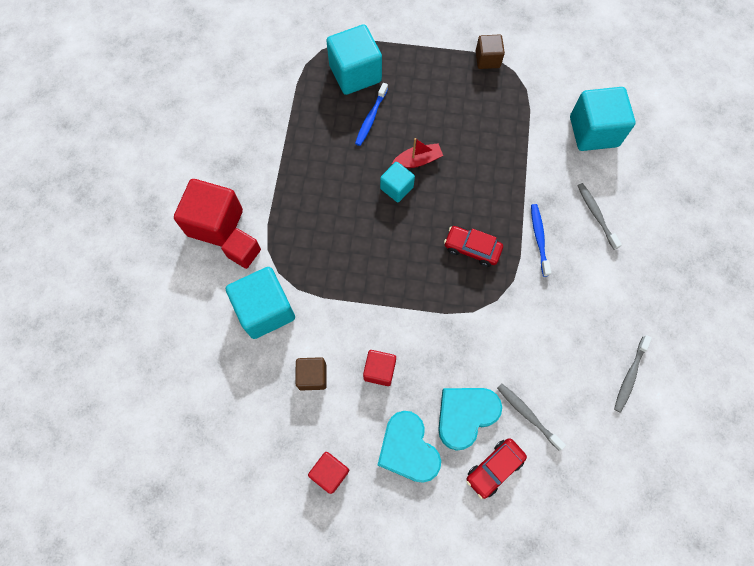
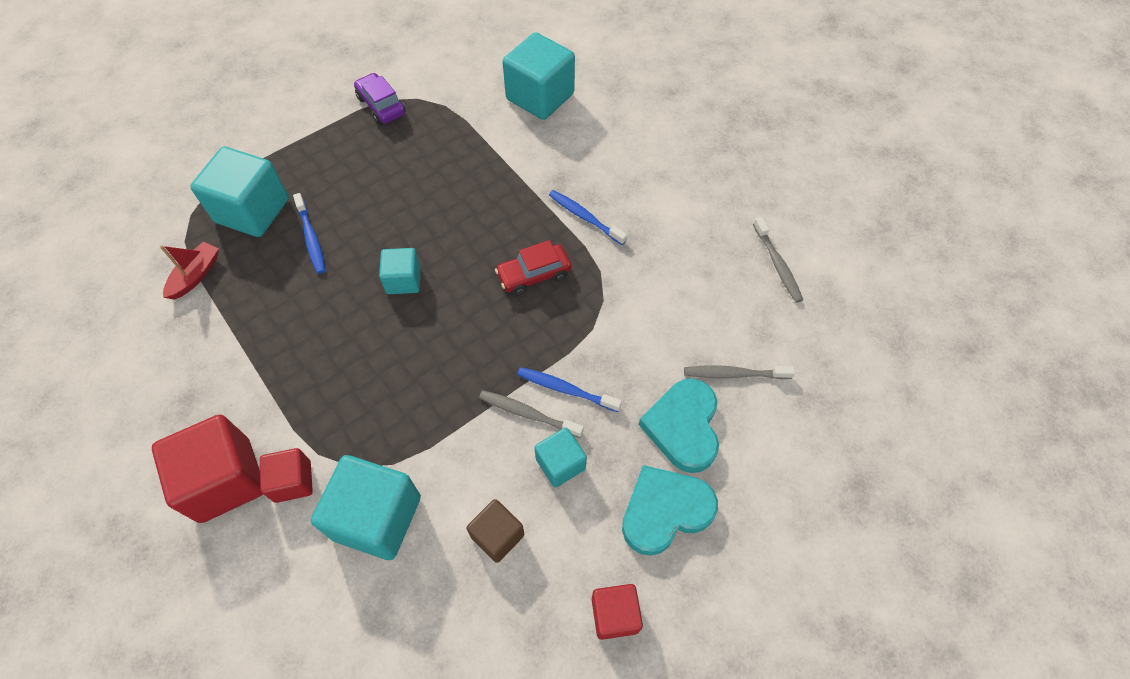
camera: 45 degrees left, 10 degrees down
(379, 370) = (560, 464): red cube -> turquoise cube
(408, 449) = (665, 511): turquoise heart -> turquoise heart turned 135 degrees clockwise
(417, 160) = (400, 240): red boat -> red boat (195, 276)
(422, 333) = (566, 389): none -> blue toothbrush
(487, 59) = (381, 106): brown cube -> purple car
(494, 468) = (758, 449): red car -> none
(596, 215) = (612, 160): grey toothbrush -> grey toothbrush (528, 414)

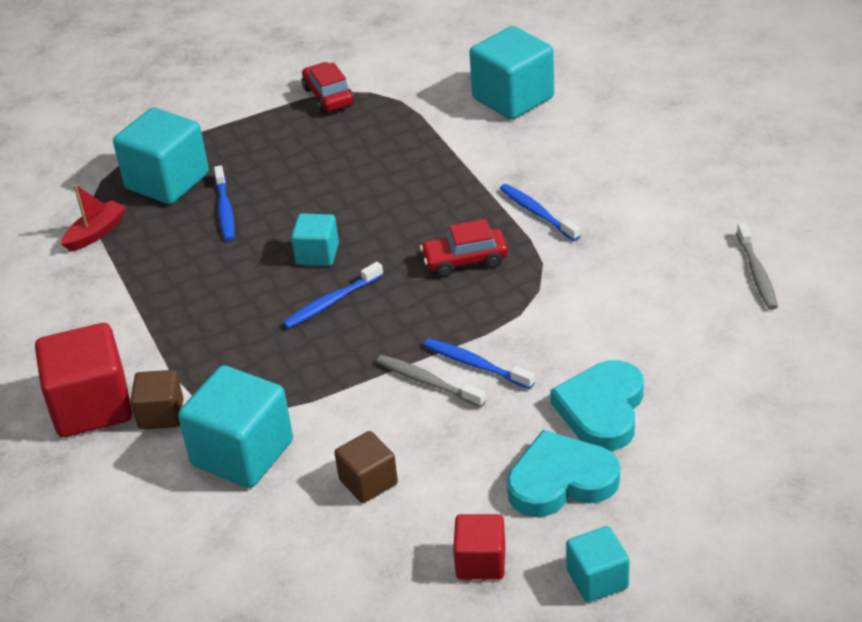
camera: 15 degrees right, 20 degrees down
(293, 481) = (161, 414): red cube -> brown cube
(381, 106) = (328, 97): purple car -> red car
(426, 333) = (331, 302): none -> blue toothbrush
(560, 464) = (453, 428): turquoise cube -> turquoise cube (597, 579)
(734, 374) = (675, 368): grey toothbrush -> none

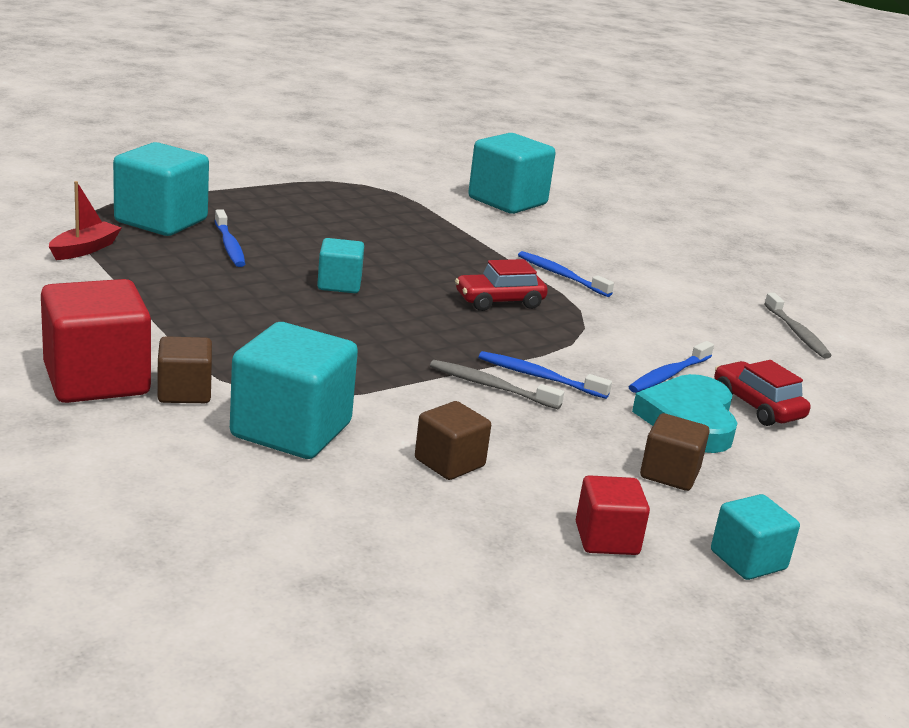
camera: 15 degrees left, 15 degrees down
(328, 97) = (321, 183): red car -> red car (757, 406)
(331, 302) = (365, 319): blue toothbrush -> blue toothbrush (669, 375)
(560, 481) = (669, 474): turquoise heart -> brown cube

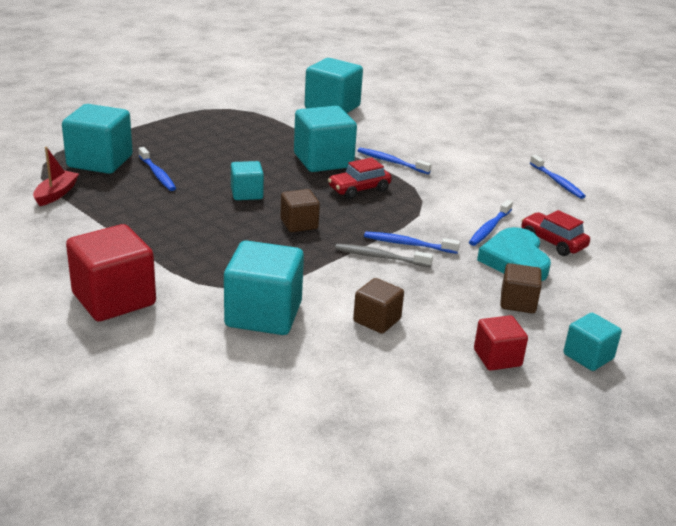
camera: 10 degrees left, 5 degrees up
(184, 392) = (178, 298): brown cube -> brown cube (299, 224)
(465, 261) = (323, 161): none -> turquoise cube
(797, 333) = (557, 182): grey toothbrush -> blue toothbrush

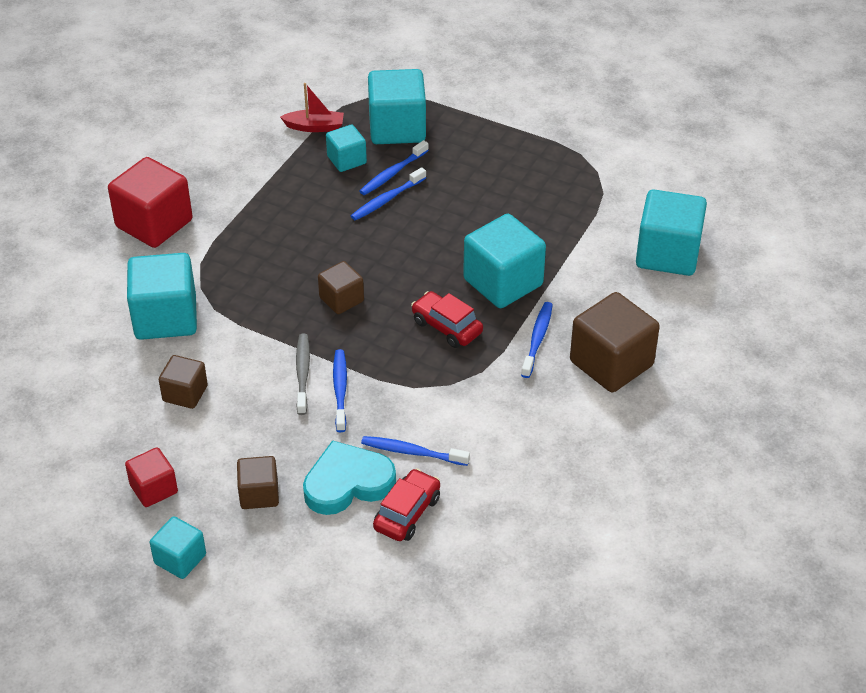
camera: 75 degrees right, 15 degrees up
(246, 193) = (386, 246): turquoise cube -> turquoise cube (346, 160)
(428, 145) = (611, 363): none -> brown cube
(557, 182) = (579, 505): blue toothbrush -> blue toothbrush (387, 199)

